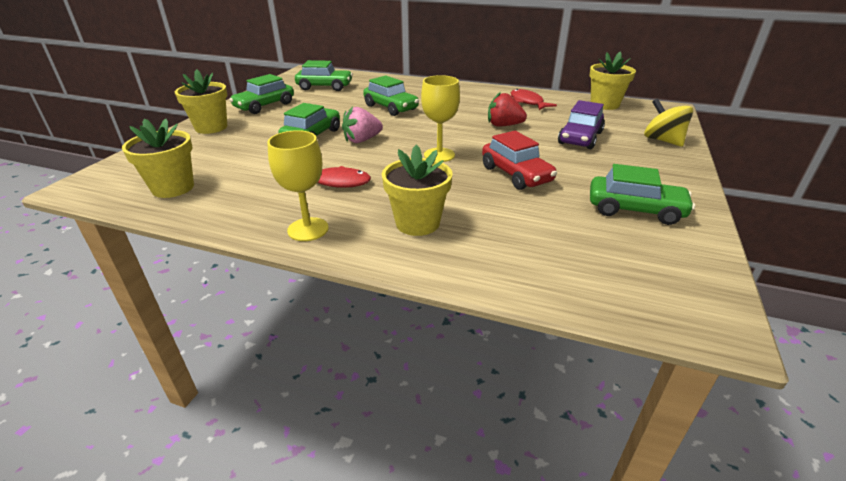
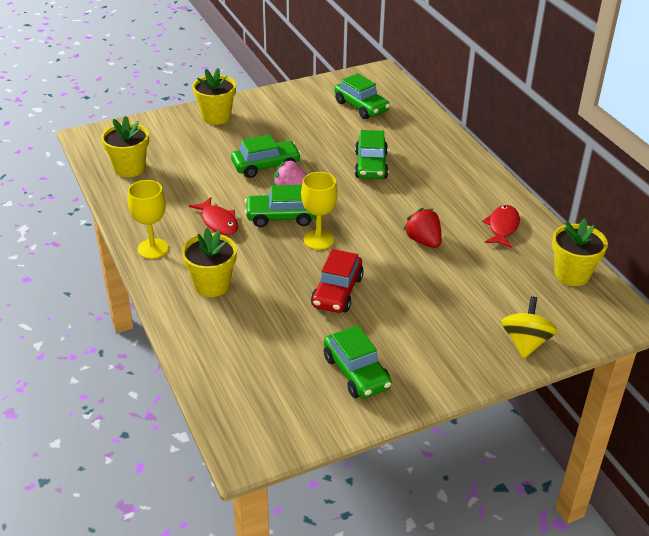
camera: 45 degrees right, 5 degrees up
(264, 106) = (282, 109): green car -> green car (281, 217)
(580, 138) = (458, 293): purple car -> none

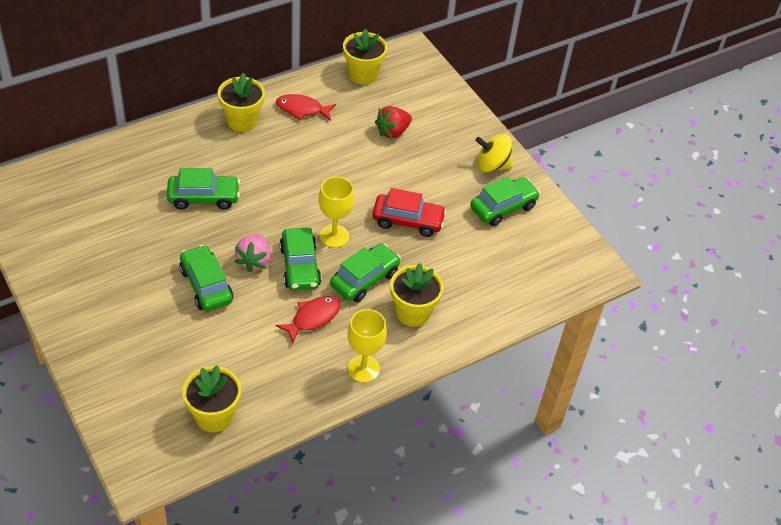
camera: 100 degrees left, 10 degrees up
(216, 117) = (96, 342): yellow flower pot -> yellow flower pot (242, 121)
(361, 107) = (80, 205): green car -> green car (364, 279)
(423, 241) = (328, 162): red strawberry -> red strawberry (392, 132)
(525, 343) = (449, 109): yellow spinning top -> yellow spinning top (492, 165)

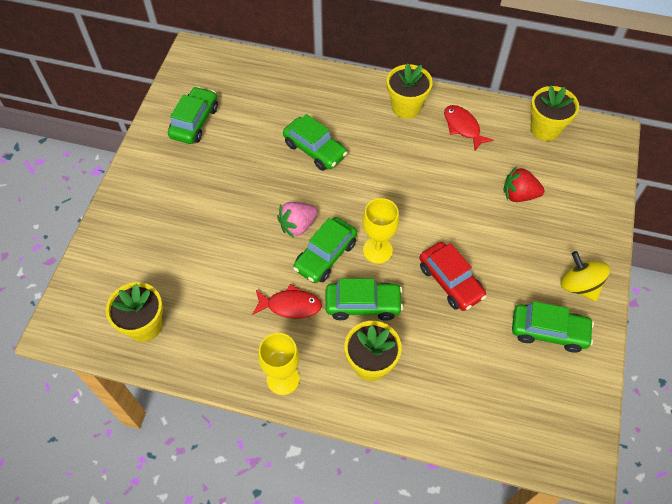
camera: 50 degrees right, 10 degrees up
(206, 285) = (245, 220): green car -> green car (194, 122)

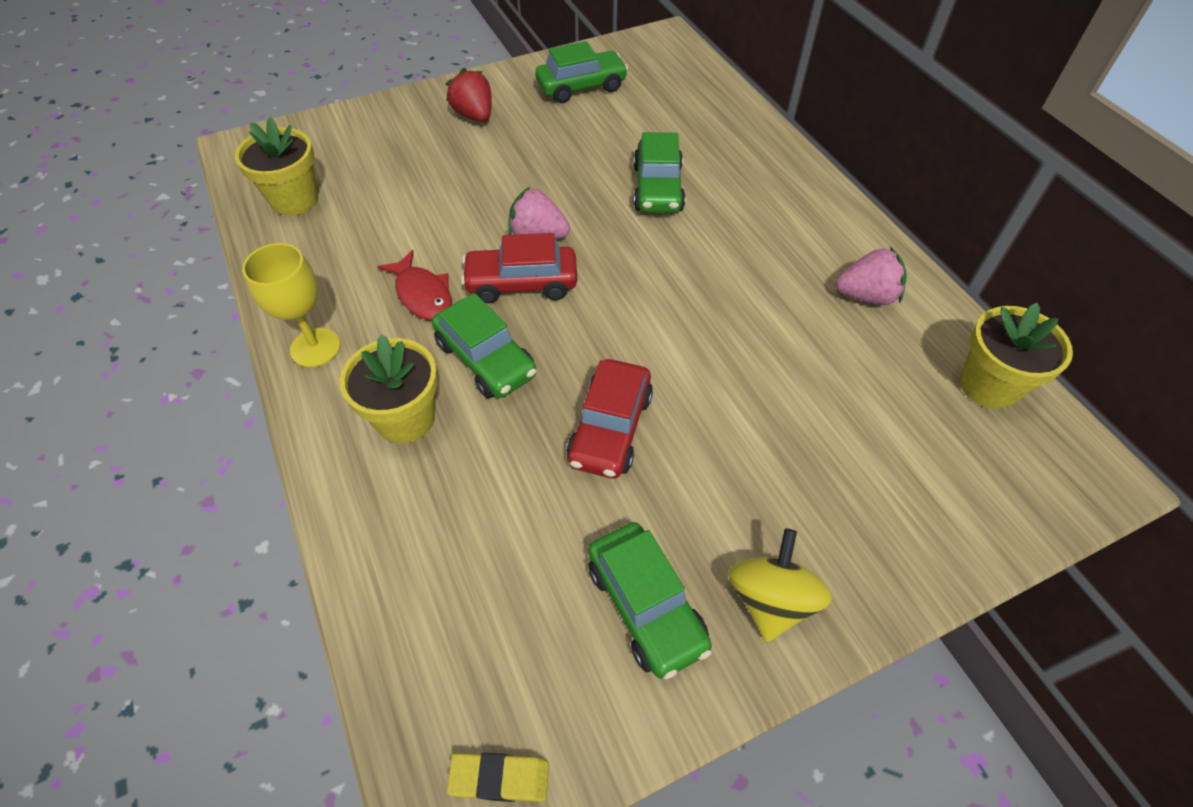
camera: 50 degrees right, 5 degrees down
(325, 256) = (521, 283): green car -> red car
(377, 250) = (579, 325): yellow goblet -> none
(406, 107) = (821, 226): yellow flower pot -> none
(463, 127) = (866, 296): red fish -> pink strawberry
(519, 195) = (838, 422): red strawberry -> red strawberry (474, 115)
(582, 435) = (499, 778): none -> yellow eraser

